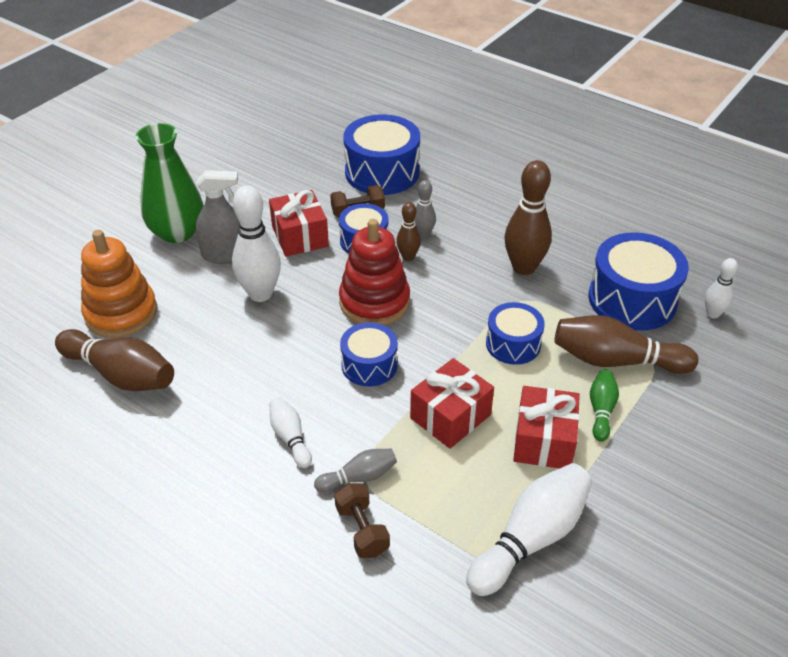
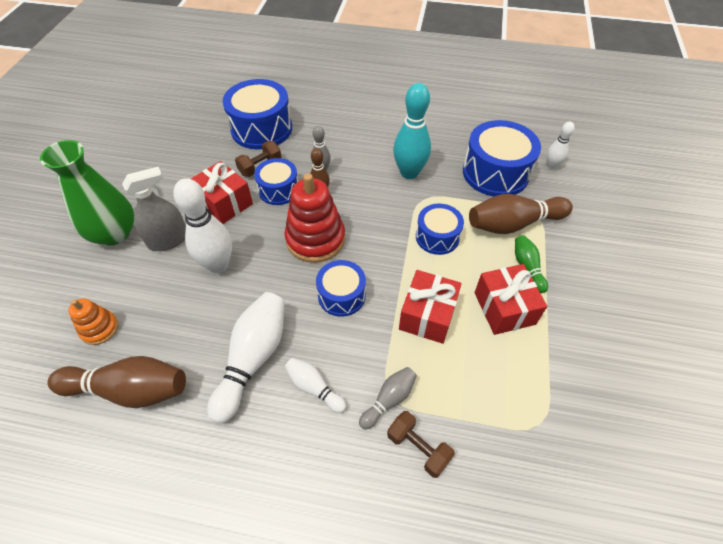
camera: 25 degrees left, 10 degrees up
(121, 313) = (99, 328): orange stacking toy -> orange stacking toy, size x0.54
(523, 268) = (409, 173): brown bowling pin -> turquoise bowling pin
(531, 539) = (544, 395): white bowling pin -> white bowling pin (253, 359)

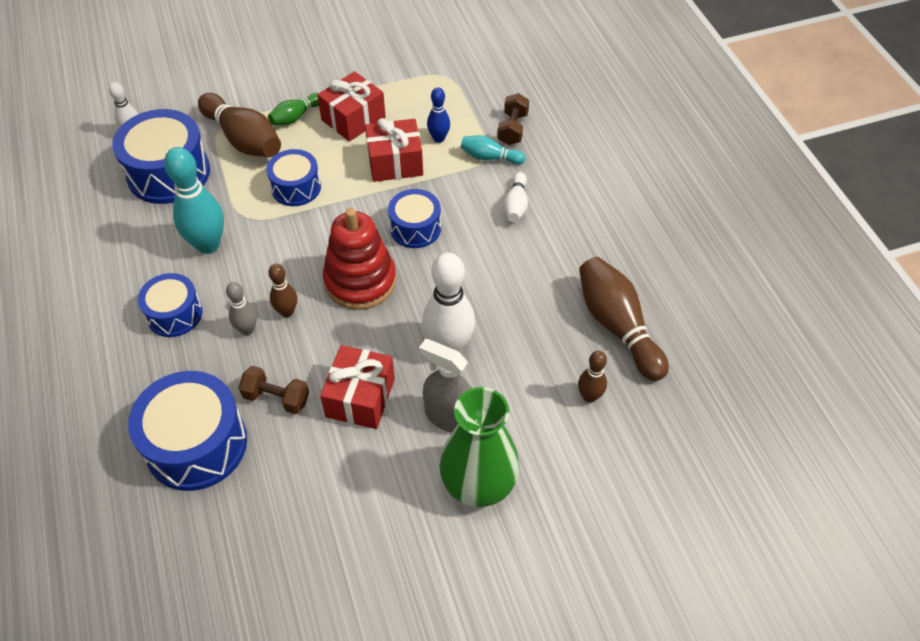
camera: 120 degrees left, 0 degrees up
(99, 328) = (589, 396): orange stacking toy -> brown bowling pin
(253, 359) = (523, 257): white bowling pin -> none
(279, 190) = (306, 354): blue drum -> blue drum (174, 314)
(389, 400) = (490, 157): grey bowling pin -> turquoise bowling pin
(441, 367) = (439, 138): none -> blue bowling pin

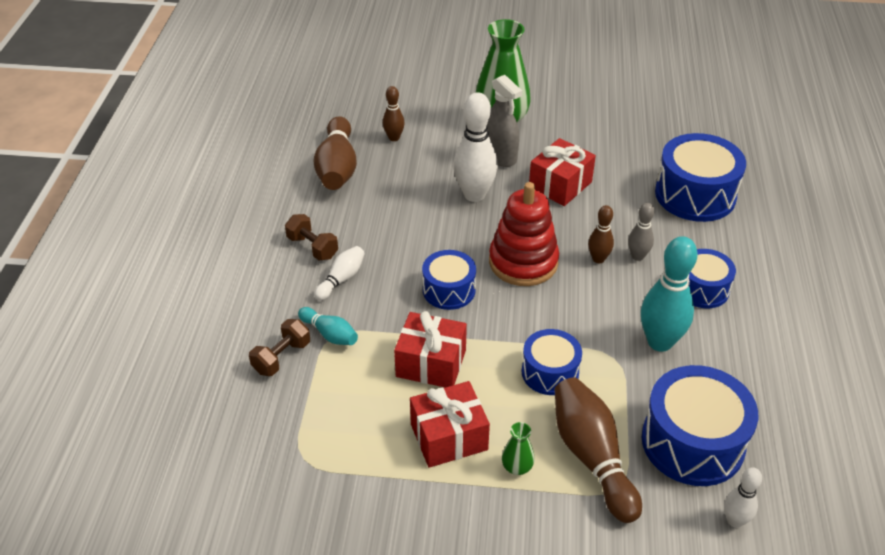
camera: 155 degrees left, 10 degrees down
(276, 398) = (625, 203): brown dumbbell -> brown dumbbell (312, 247)
(296, 116) = (517, 467): green bowling pin -> green vase
(439, 138) = (367, 375): blue bowling pin -> none

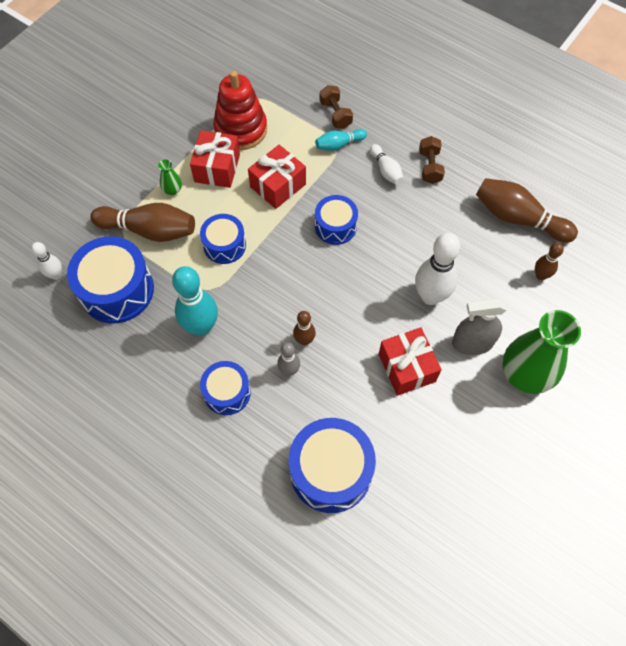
camera: 120 degrees right, 20 degrees up
(312, 247) = (430, 167): brown dumbbell -> brown dumbbell turned 75 degrees counterclockwise
(523, 262) = (333, 287): red stacking toy -> red stacking toy (241, 129)

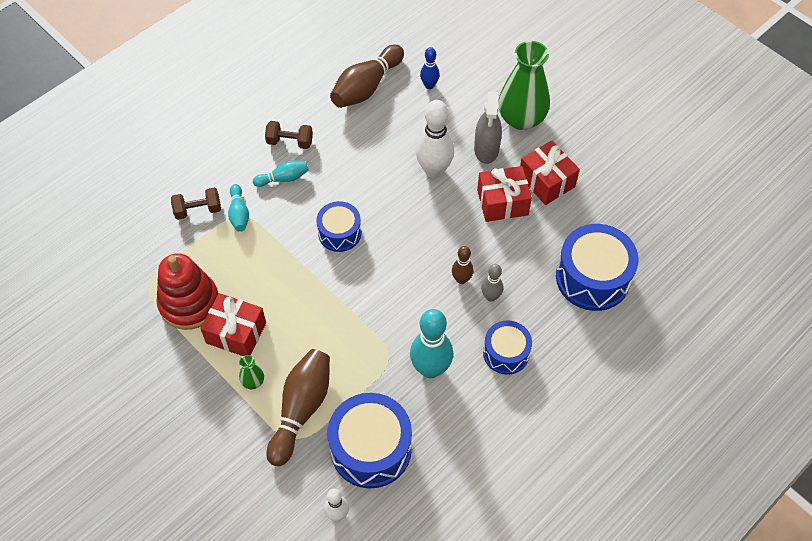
camera: 80 degrees left, 5 degrees down
(224, 245) = (338, 336): blue drum -> none
(278, 185) = (276, 277): red gift -> red gift (546, 181)
(386, 170) = (283, 178): white bowling pin -> turquoise bowling pin
(540, 275) = (429, 85): brown bowling pin -> blue bowling pin

